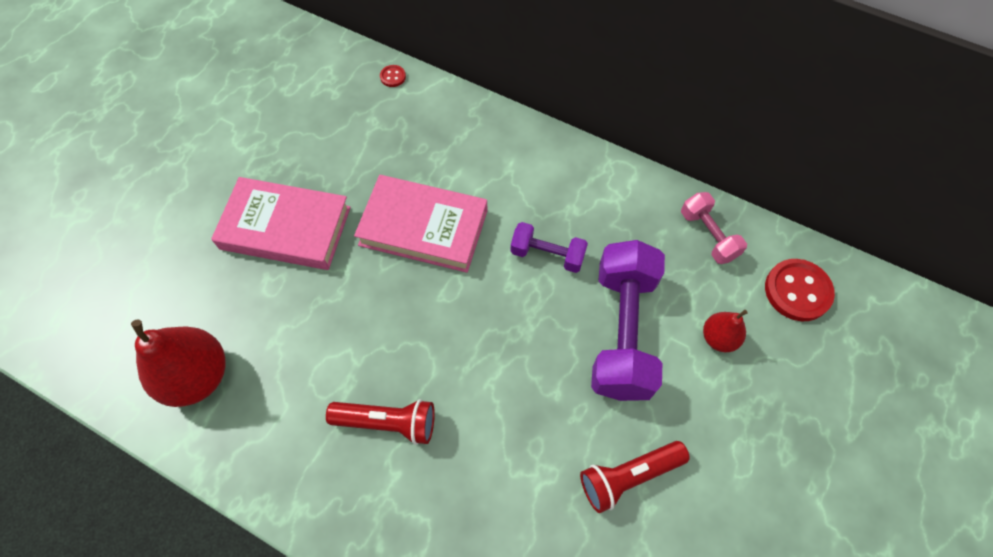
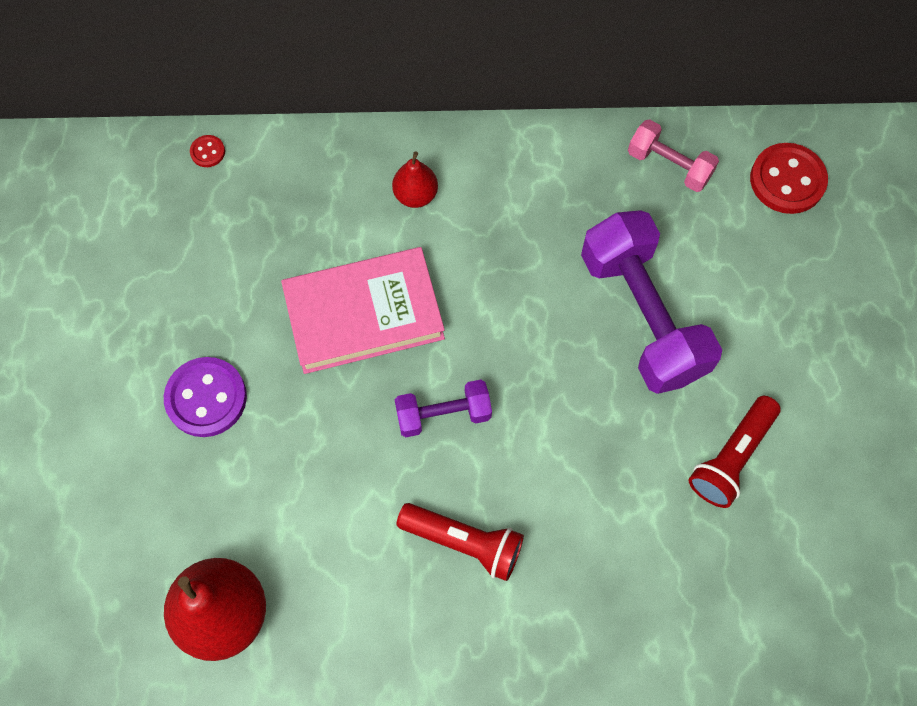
camera: 30 degrees left, 5 degrees up
(286, 228) = (206, 398): pink book -> purple button
(388, 423) = (464, 542): red flashlight -> red flashlight turned 45 degrees clockwise
(547, 255) = (517, 274): purple dumbbell -> purple dumbbell (443, 414)
(718, 338) = (739, 271): red pear -> red pear (415, 195)

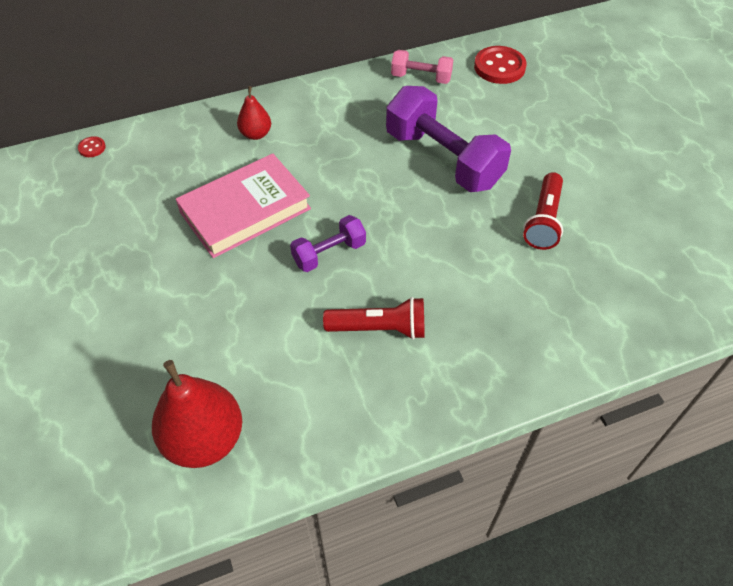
camera: 20 degrees left, 15 degrees down
(206, 398) = (140, 295): purple button -> none

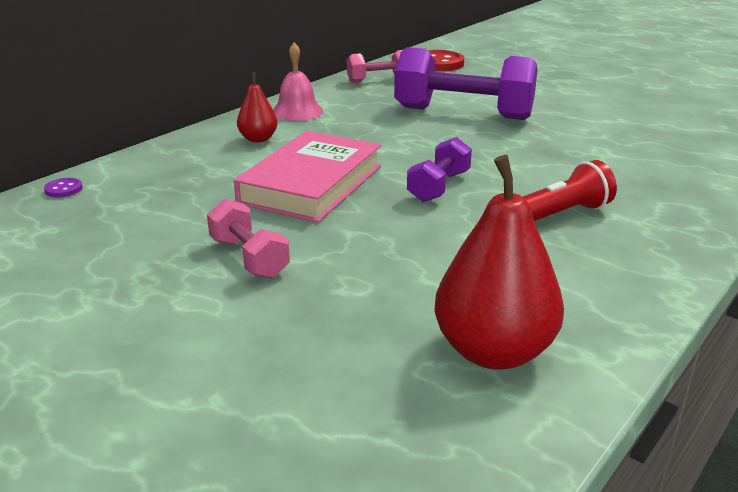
camera: 30 degrees left, 25 degrees down
(92, 148) = (63, 189): red button -> purple button
(143, 277) = (249, 258): none -> pink dumbbell
(315, 104) = (297, 111): none -> pink bell
(543, 220) = (596, 123): red flashlight -> none

